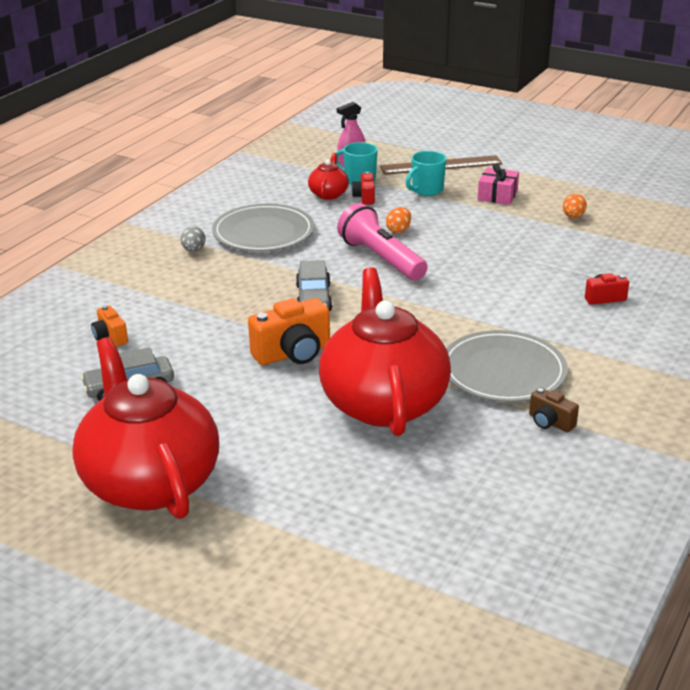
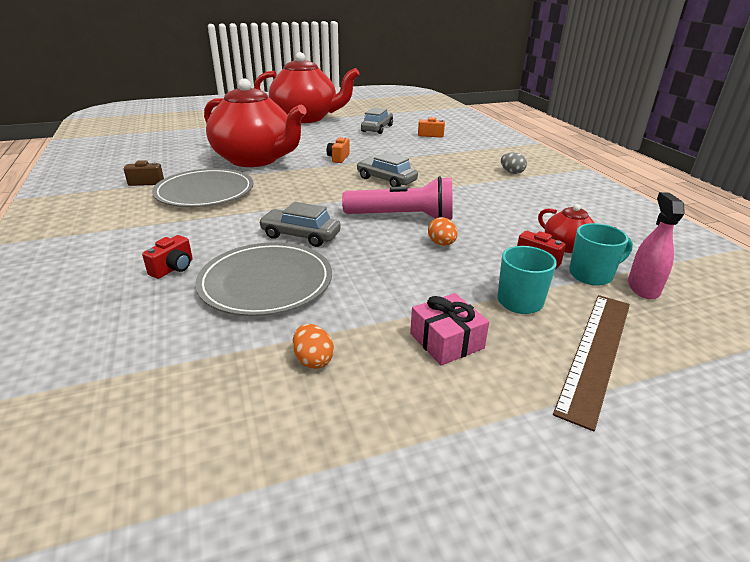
camera: 130 degrees right, 0 degrees up
(263, 232) = (512, 197): grey plate -> grey plate (266, 282)
(293, 353) = (338, 158): orange camera -> orange camera, size x0.55
(482, 281) = (300, 235): none -> grey car

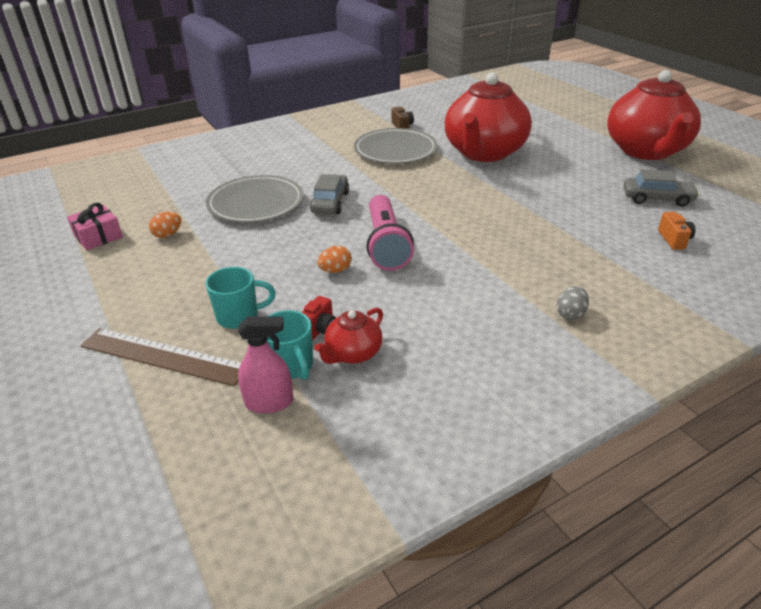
camera: 80 degrees right, 5 degrees up
(173, 268) = (269, 169): red camera -> none
(338, 158) = (523, 191): orange camera -> none
(386, 180) = (477, 225): grey car -> none
(446, 341) = (184, 282): pink gift -> pink gift (98, 237)

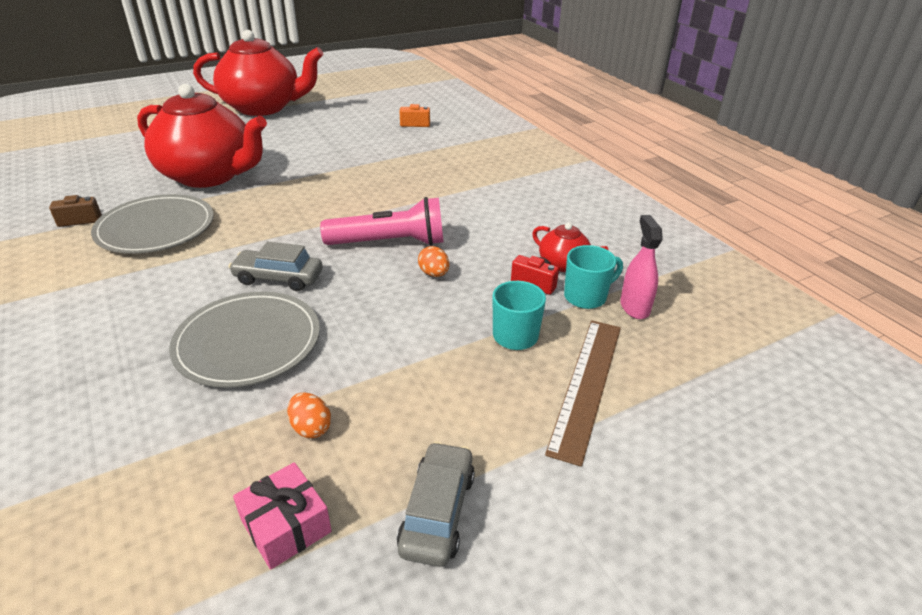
camera: 90 degrees left, 0 degrees up
(570, 314) = (507, 172): grey egg -> none
(657, 199) = (352, 118): grey car -> grey car (437, 512)

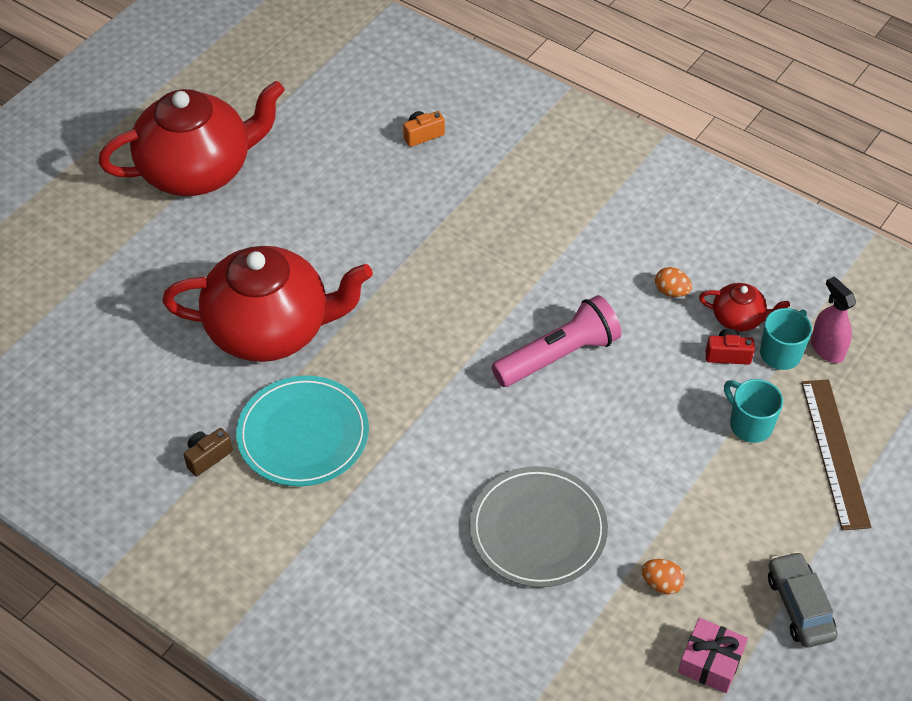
camera: 25 degrees left, 15 degrees up
(156, 228) = (303, 434): grey plate -> turquoise plate
(278, 278) = (494, 447): grey car -> none
(434, 274) = (631, 380): orange egg -> orange egg (671, 291)

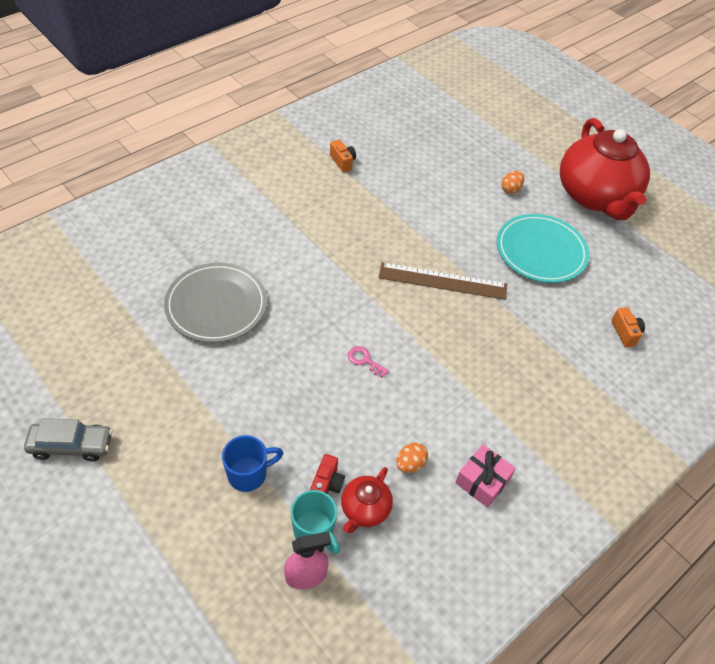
camera: 100 degrees right, 0 degrees up
(207, 457) = (343, 162): brown camera -> orange camera
(271, 329) = (437, 207): red teapot -> none
(303, 434) = (344, 206): turquoise plate -> turquoise plate (541, 251)
(558, 356) = (364, 360): pink flashlight -> pink key
(661, 584) = (138, 363): orange egg -> orange egg (510, 189)
(710, 662) = (63, 371): pink gift -> pink gift (482, 481)
(749, 424) = (248, 474): turquoise mug -> blue mug
(834, 453) = (193, 532): brown ruler -> brown ruler (442, 281)

